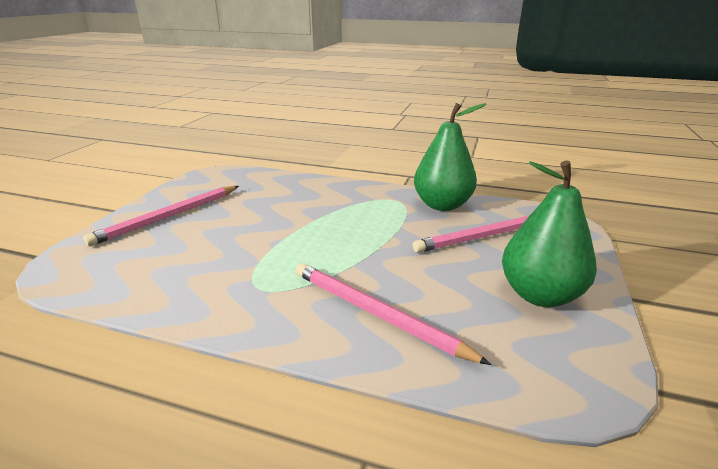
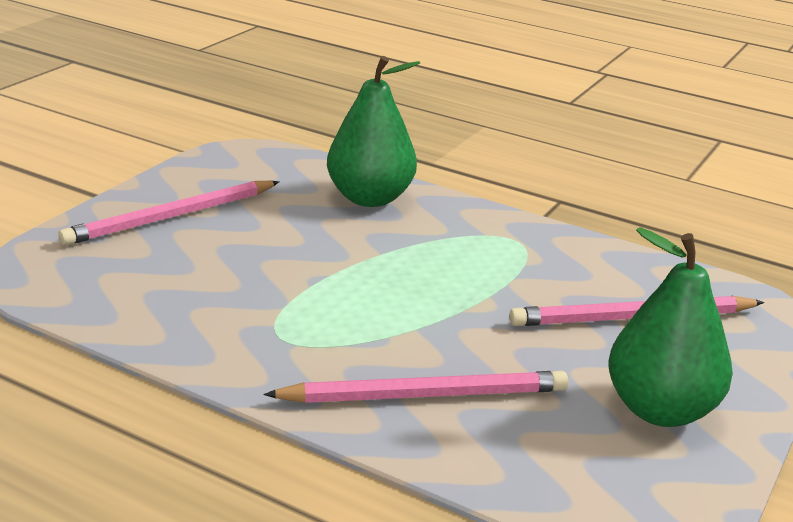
camera: 10 degrees right, 0 degrees up
(376, 314) = (425, 395): pink pencil -> pink pencil turned 120 degrees clockwise
(442, 205) = (587, 260): green pear -> green pear (370, 198)

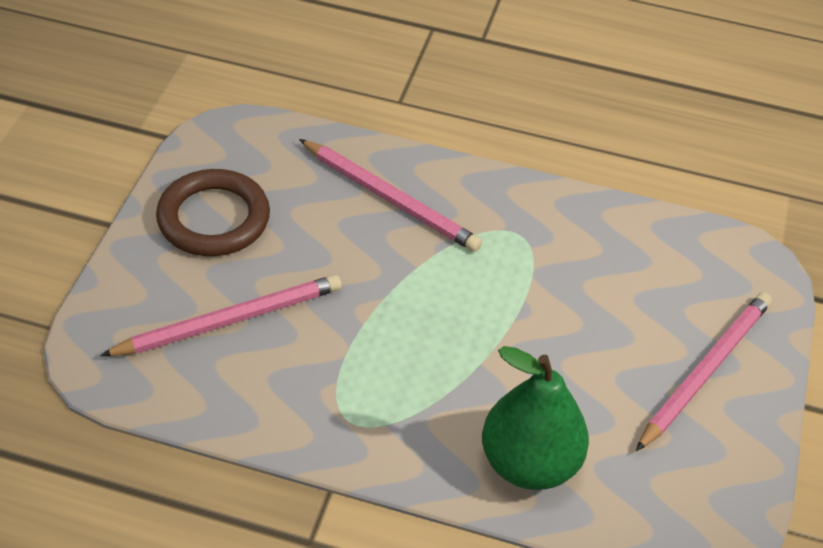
camera: 165 degrees right, 20 degrees up
(425, 395) = (390, 198): pink pencil -> pink pencil turned 120 degrees counterclockwise
(660, 410) = (213, 218): green pear -> brown ring

